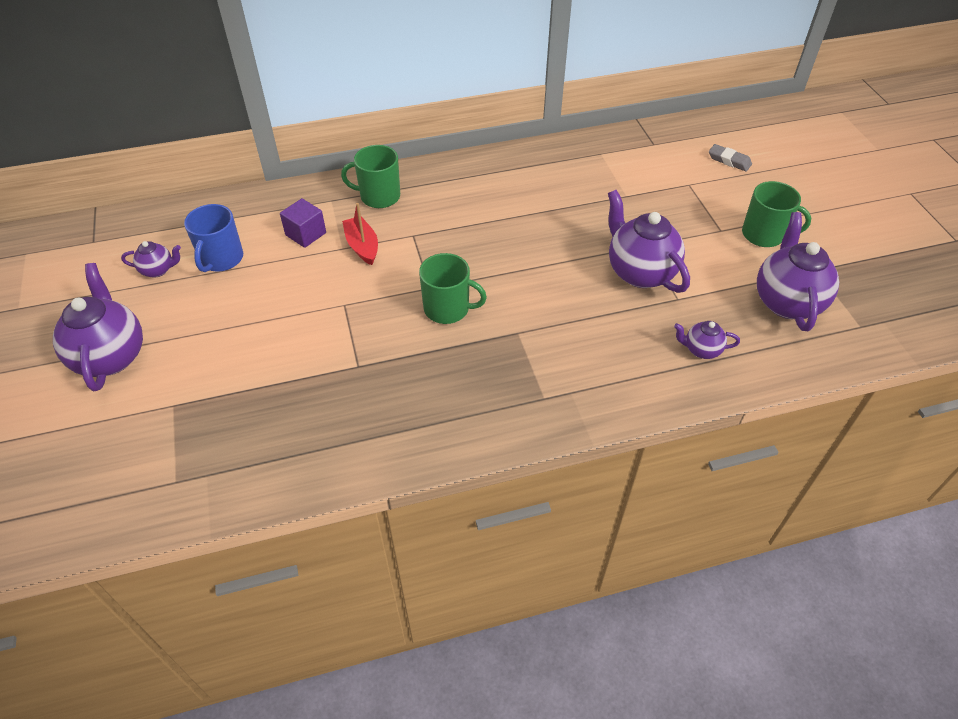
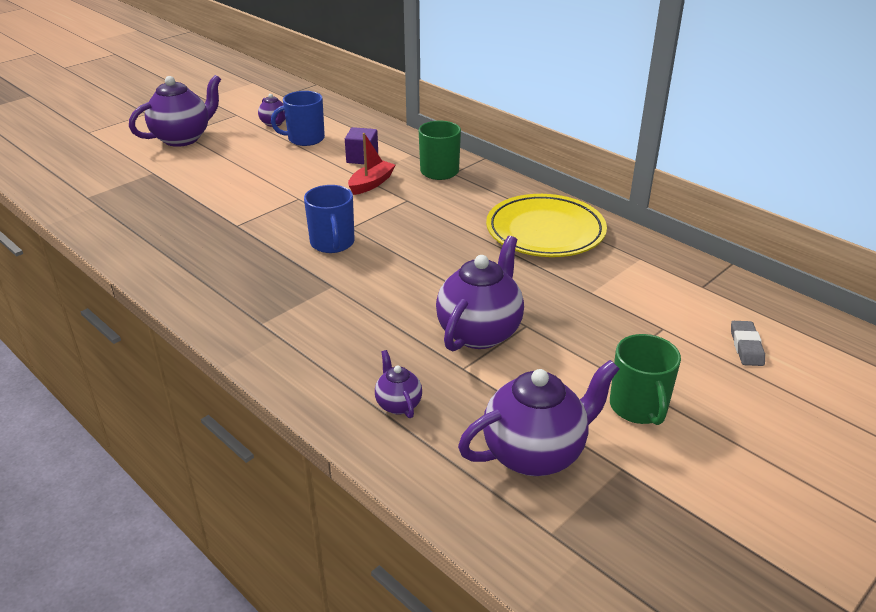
camera: 60 degrees right, 15 degrees down
(448, 309) = (332, 243): green mug -> blue mug
(529, 181) = (545, 232): none -> yellow plate

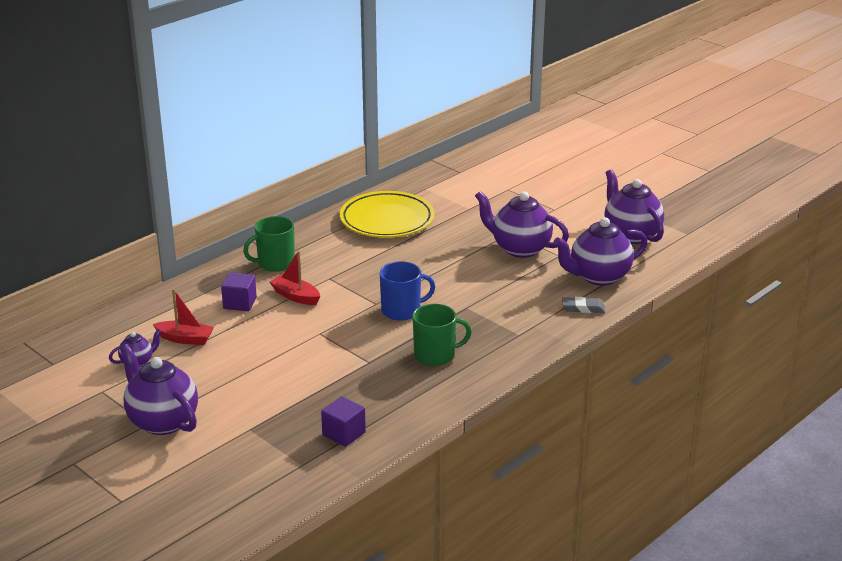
camera: 90 degrees left, 5 degrees down
(120, 215) = (344, 434): none -> purple cube
(305, 139) = (185, 339): blue mug -> red boat
(398, 404) = (598, 277): purple teapot -> purple teapot, size x2.02
(639, 407) = (585, 203): green mug -> green mug (435, 355)
(746, 347) = (524, 167): grey eraser -> grey eraser (583, 308)

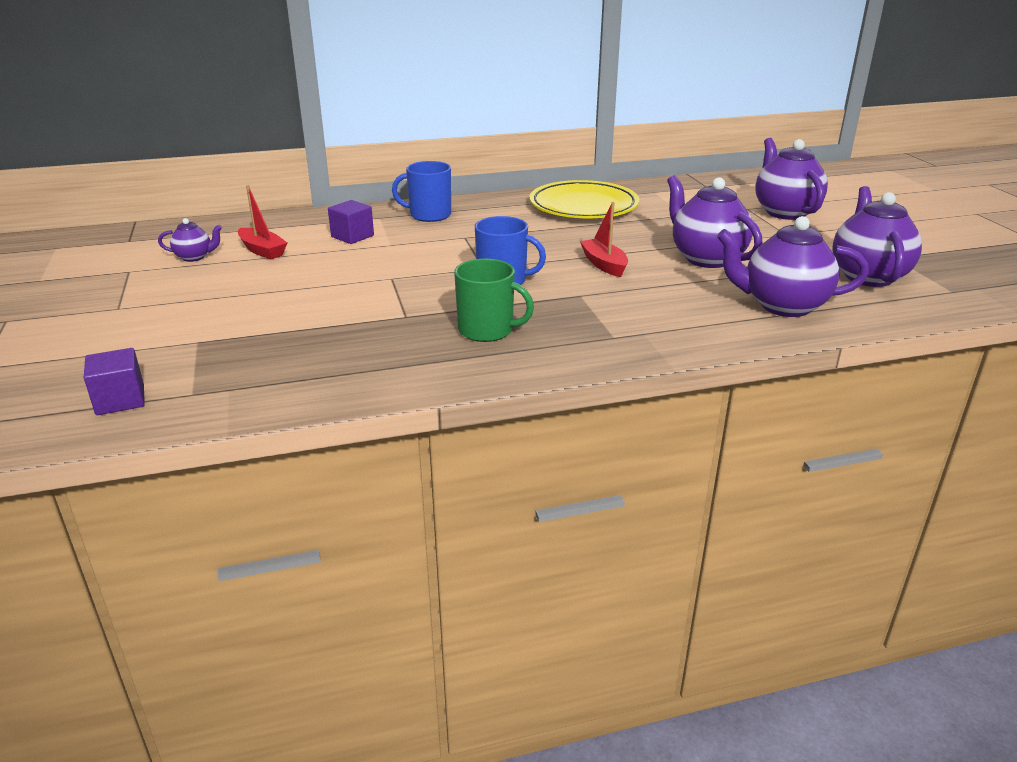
camera: 30 degrees right, 0 degrees up
(162, 421) = (134, 310): purple teapot -> purple teapot (785, 212)
(275, 263) = (429, 215): green mug -> blue mug
(295, 296) = (411, 243): red boat -> red boat (604, 264)
(344, 434) = (280, 377): purple cube -> purple cube (120, 400)
(583, 308) = (729, 332): grey eraser -> none

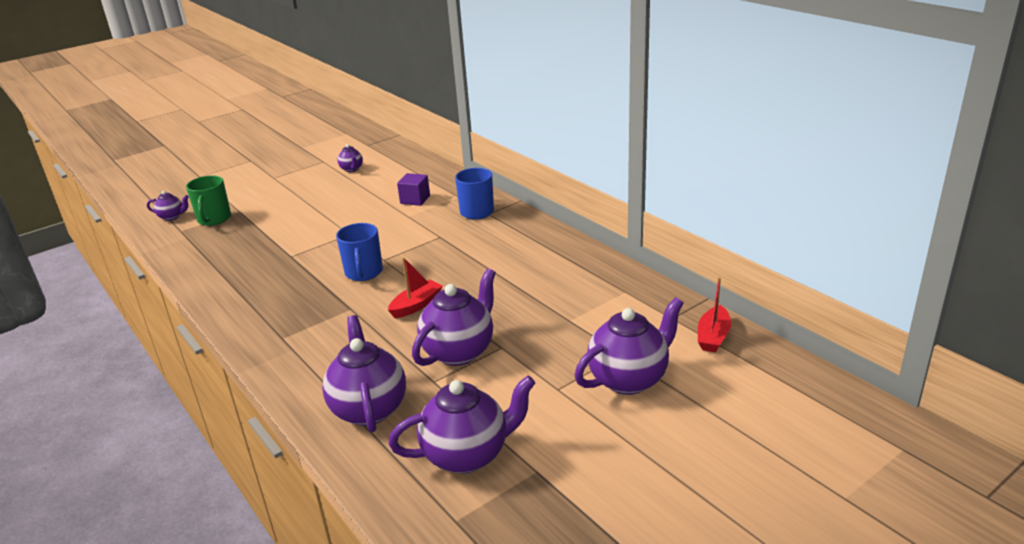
camera: 70 degrees right, 0 degrees up
(120, 400) = (172, 217): purple cube -> purple teapot
(262, 251) = (373, 182): red boat -> red boat (713, 337)
(487, 330) = (278, 288): green mug -> green mug (214, 219)
(583, 206) = (549, 266): yellow plate -> none

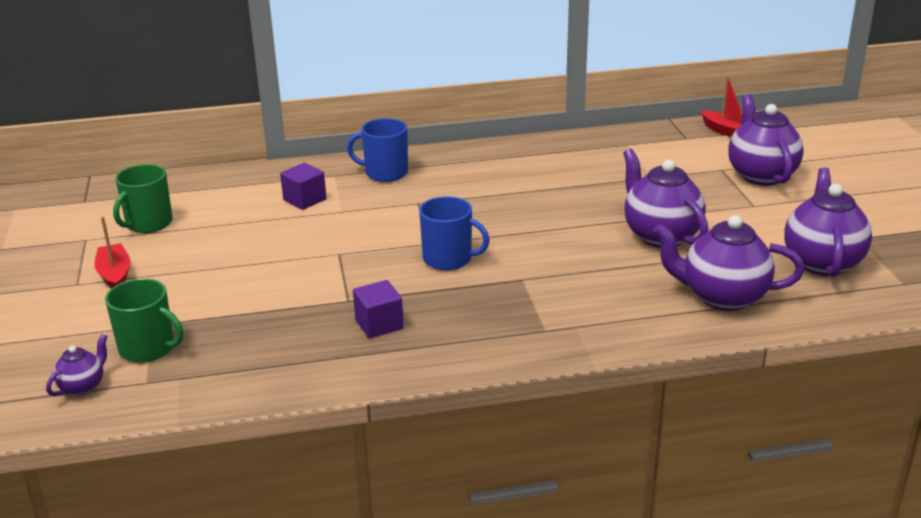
camera: 65 degrees left, 0 degrees up
(265, 275) = (379, 324): none -> purple cube
(352, 169) = (148, 223): purple teapot -> green mug
(416, 305) = (553, 241): red boat -> red boat (115, 275)

